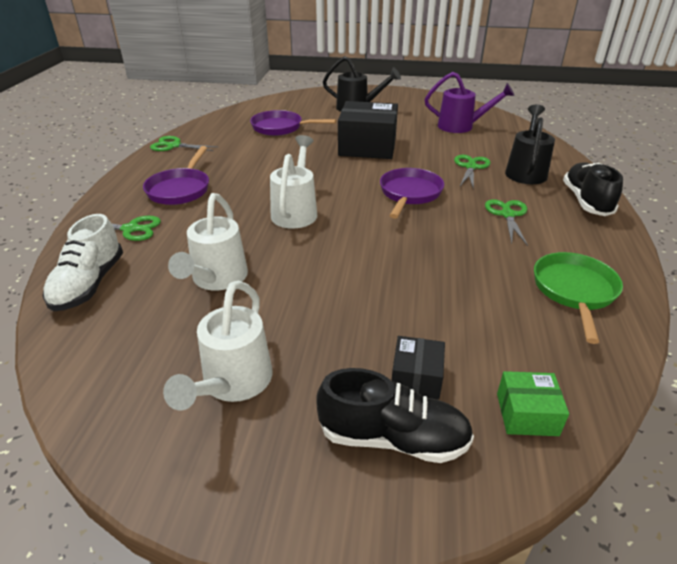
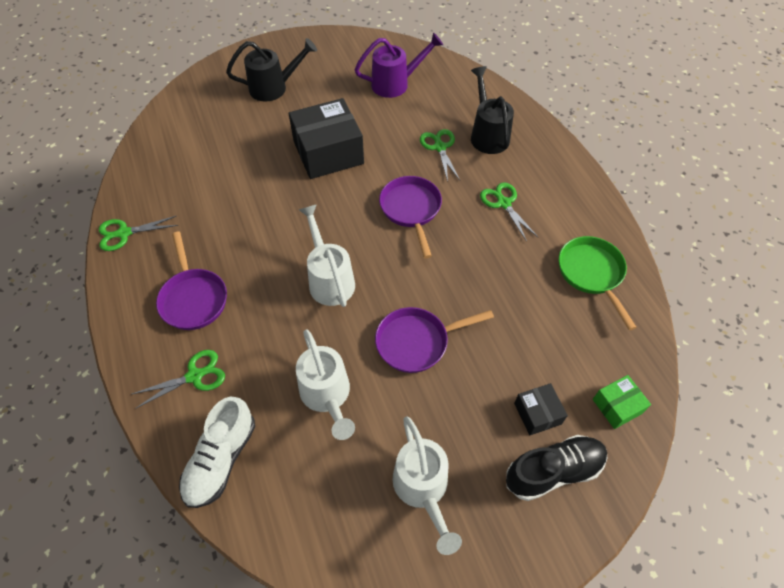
camera: 30 degrees left, 20 degrees up
(89, 284) = (221, 459): white shoe -> white shoe turned 45 degrees clockwise
(281, 128) = (218, 155): purple pan -> purple pan (417, 342)
(586, 201) = (552, 158): black shoe -> none

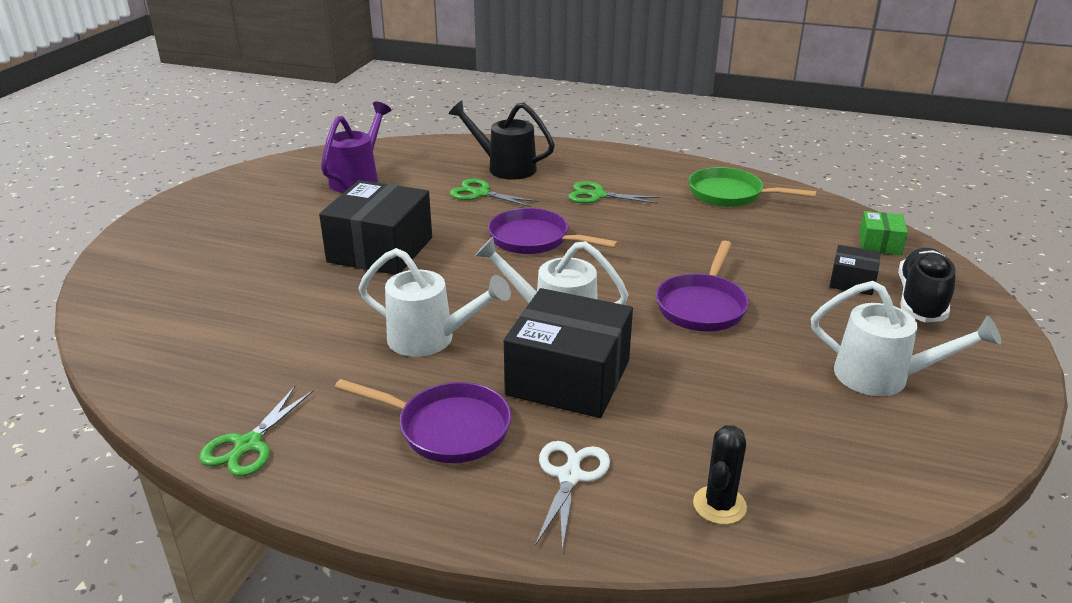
camera: 50 degrees left, 25 degrees down
(194, 376) = (570, 476): green scissors -> white scissors
(221, 459) = (719, 505): white shoe -> black cactus
(273, 88) = (222, 241): black watering can -> none
(279, 321) = (568, 377): none -> black box
(327, 395) = (709, 388): white watering can -> white watering can (430, 339)

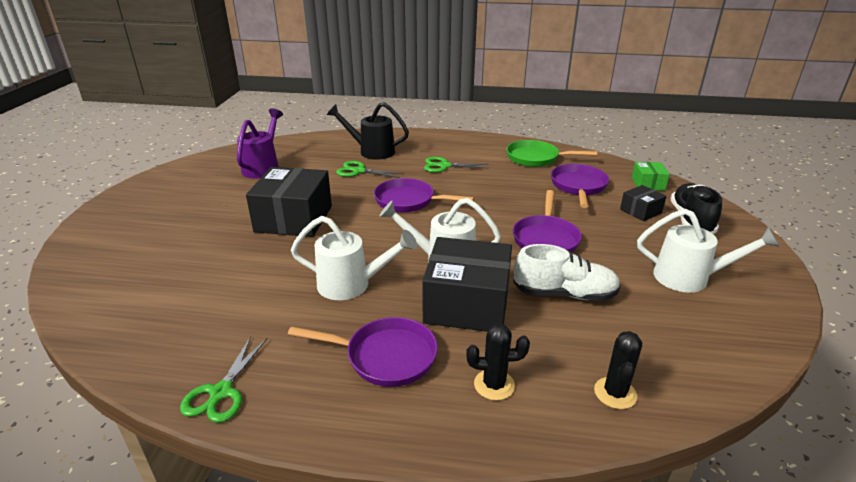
camera: 10 degrees left, 0 degrees up
(570, 476) = (494, 385): white scissors -> black cactus
(701, 379) = (564, 294): none -> white shoe
(776, 239) = (578, 187): none -> purple pan
(852, 281) = (640, 211): black box -> black box turned 45 degrees counterclockwise

